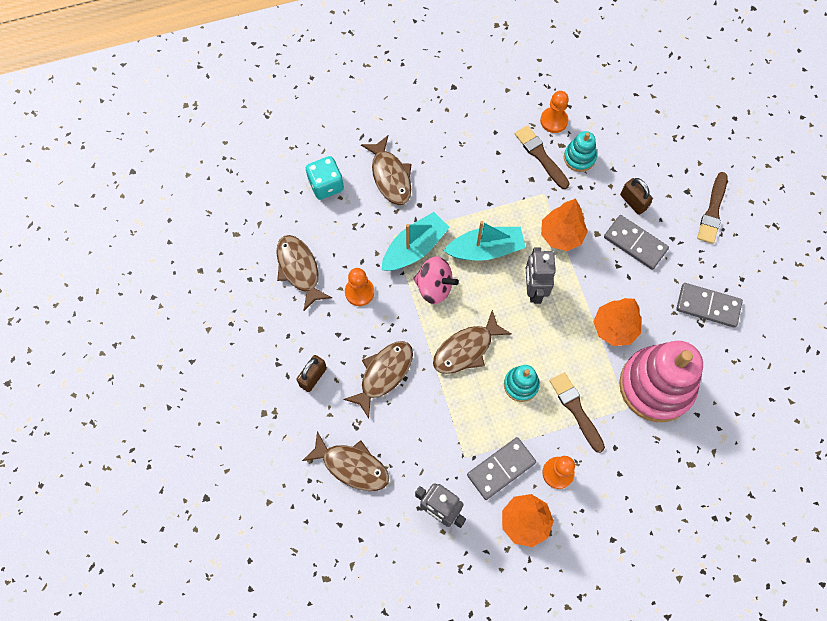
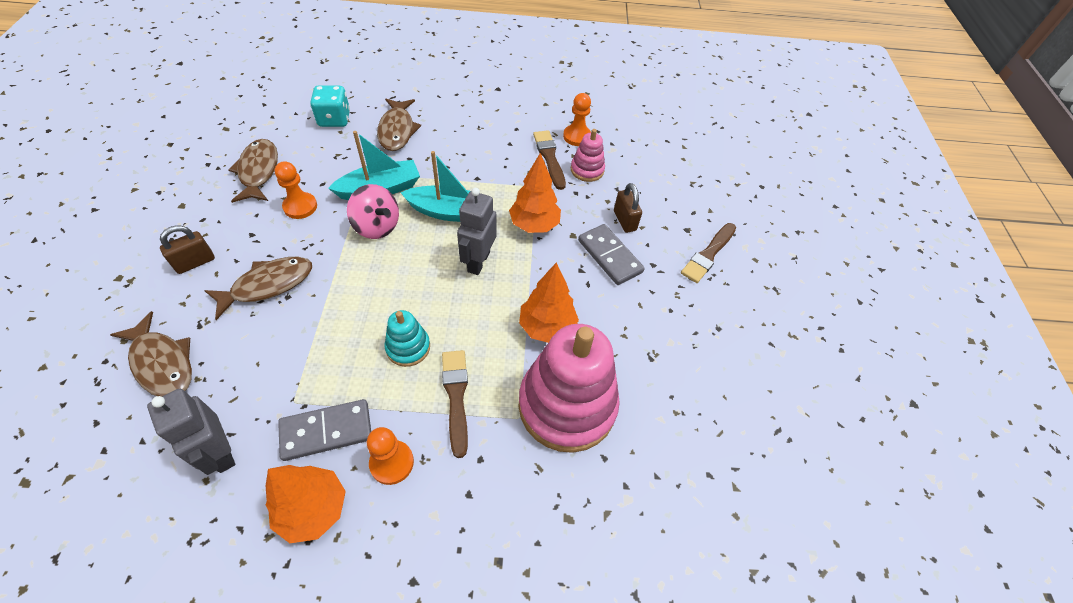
camera: 15 degrees right, 15 degrees down
(466, 349) = (371, 292): brown fish -> none
(579, 157) = (587, 170): turquoise stacking toy -> pink stacking toy
(708, 306) = (667, 342): grey domino -> none

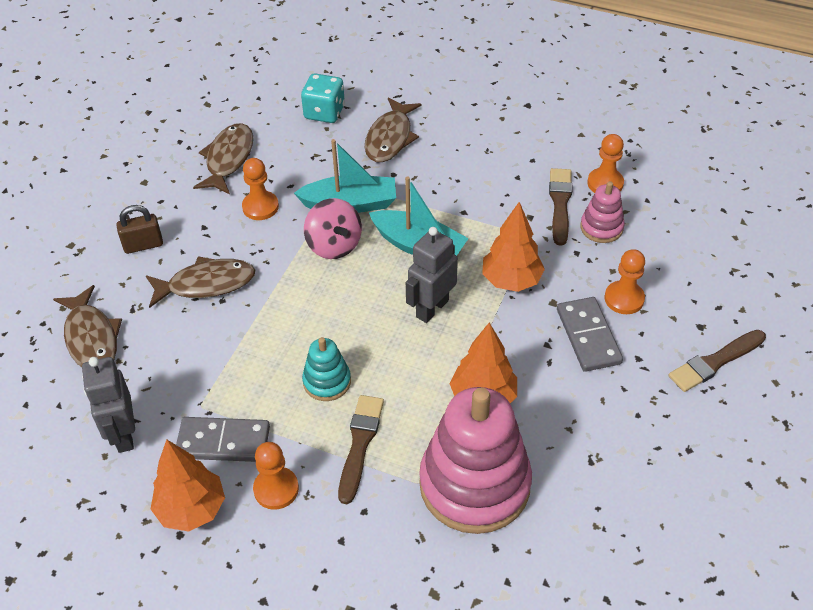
camera: 25 degrees right, 5 degrees down
(624, 221) = (624, 299): brown padlock -> orange pawn

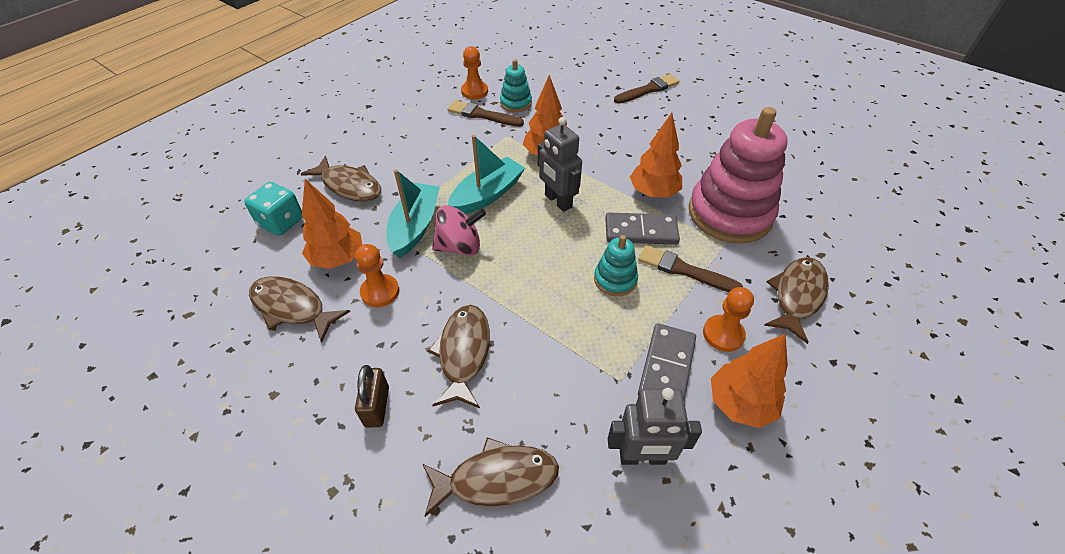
camera: 75 degrees left, 0 degrees up
(291, 166) = (338, 259): none -> orange tree
(352, 563) = (797, 296): none -> brown fish
(588, 336) = (612, 132): grey domino -> grey domino (641, 231)
(601, 228) = (516, 103): pink stacking toy -> turquoise stacking toy
(624, 299) = (584, 110): orange pawn -> none
(715, 362) = (648, 89): brown brush -> brown brush turned 105 degrees counterclockwise

